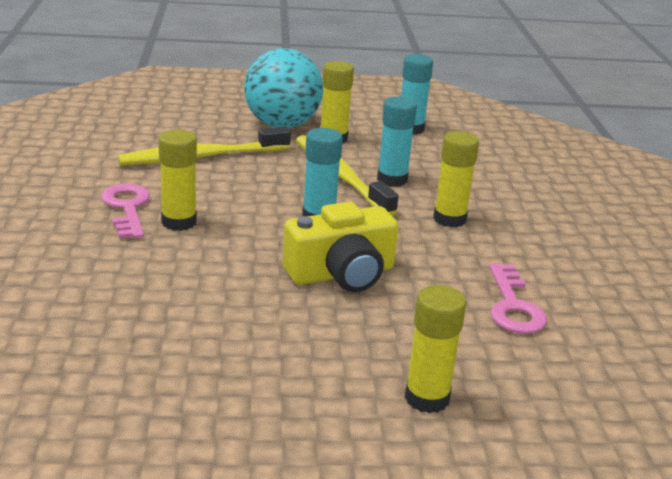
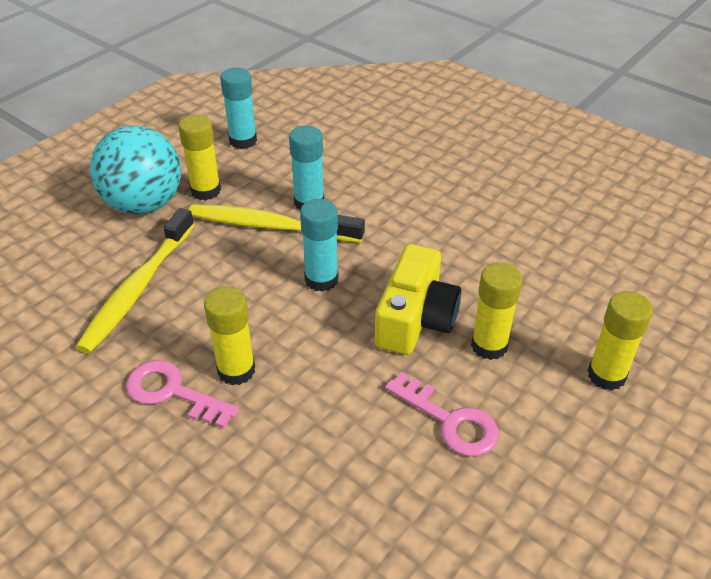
camera: 45 degrees left, 15 degrees up
(449, 219) = (398, 212): yellow glue stick -> yellow glue stick (489, 346)
(513, 306) = (536, 259): pink key -> pink key (449, 420)

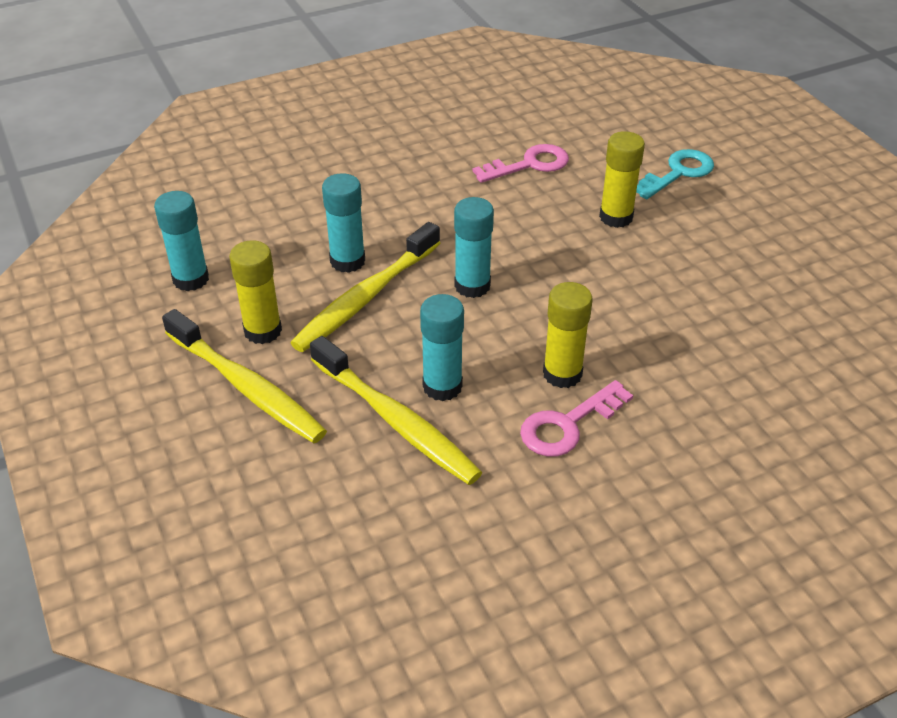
camera: 65 degrees left, 0 degrees up
(144, 205) = (247, 387): turquoise ball -> yellow toothbrush
(187, 301) = (442, 386): none -> turquoise glue stick
(415, 319) = (561, 245): yellow camera -> none
(449, 420) = (685, 265): pink key -> pink key (529, 165)
(606, 375) = (678, 173): yellow glue stick -> turquoise key

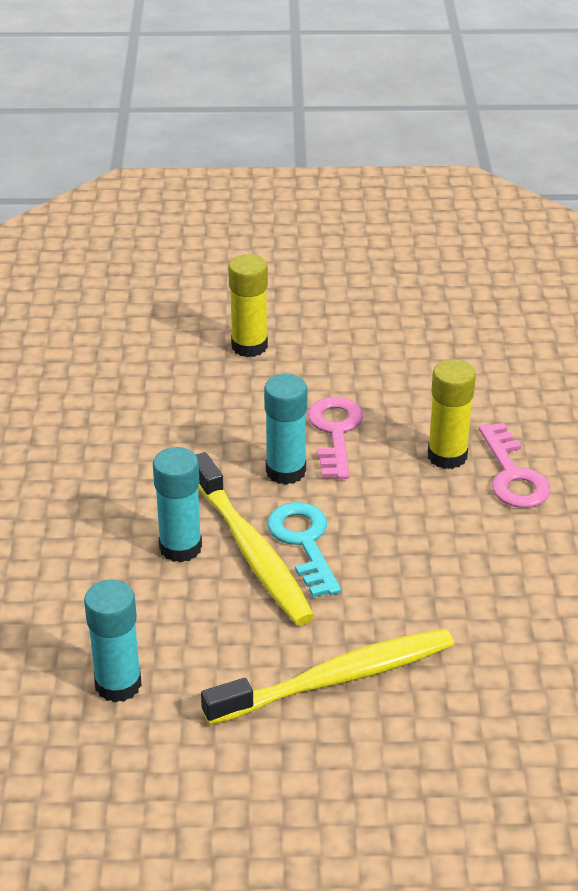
camera: 65 degrees left, 5 degrees down
(263, 331) = (253, 644): yellow glue stick -> none
(396, 421) = (449, 581): yellow toothbrush -> none
(442, 386) = (419, 536): turquoise glue stick -> none
(529, 165) = (118, 370): pink key -> pink key (335, 433)
(678, 173) = (212, 286): turquoise key -> turquoise key (304, 543)

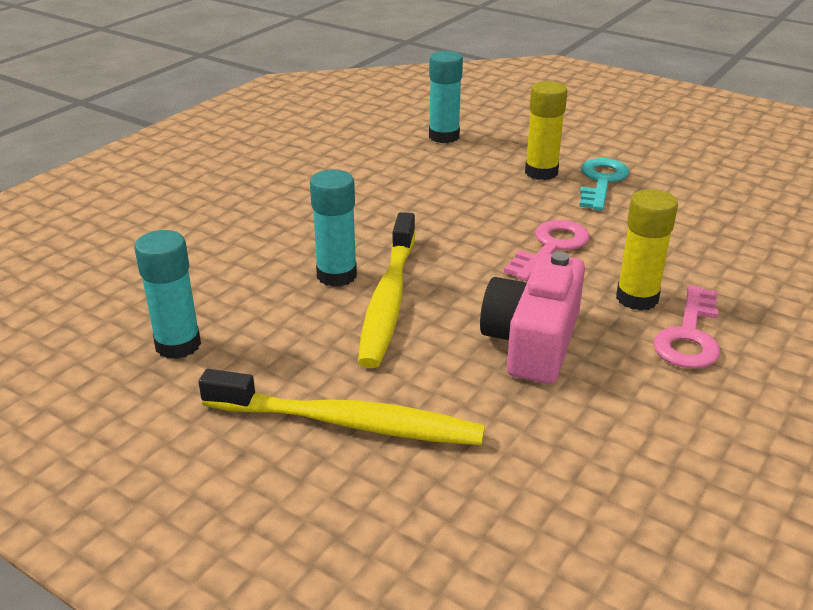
camera: 35 degrees right, 5 degrees down
(285, 471) = (479, 258): turquoise glue stick -> turquoise glue stick (444, 136)
(304, 543) = (438, 311): turquoise key -> turquoise key (601, 182)
(405, 536) = (532, 341): none -> pink camera

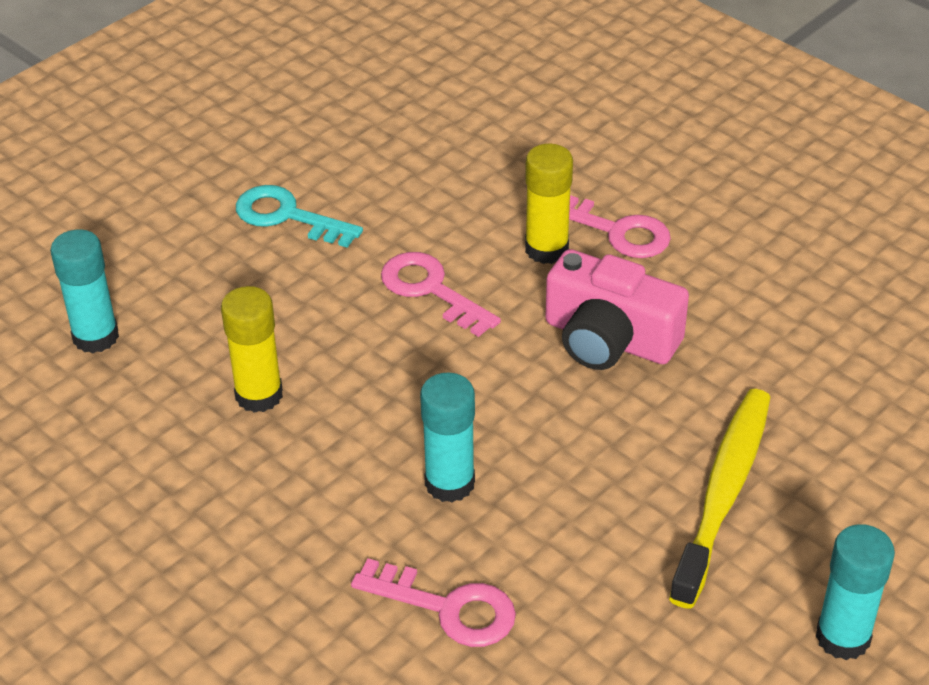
camera: 80 degrees left, 10 degrees up
(178, 345) = (572, 638): turquoise glue stick -> turquoise glue stick (843, 637)
(212, 286) = (447, 608): none -> pink key
(388, 299) = (511, 441): yellow toothbrush -> none
(541, 172) = (244, 262): yellow glue stick -> yellow glue stick (259, 395)

